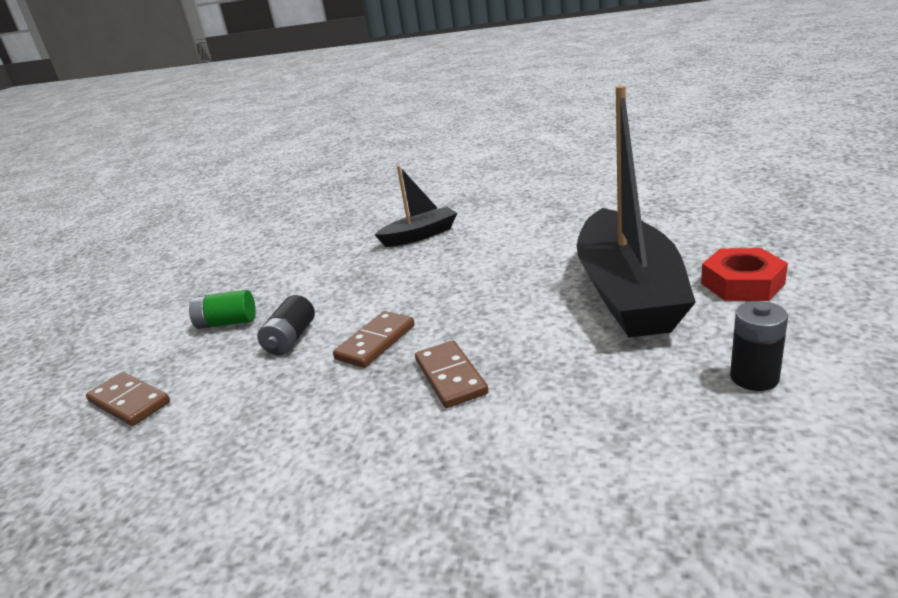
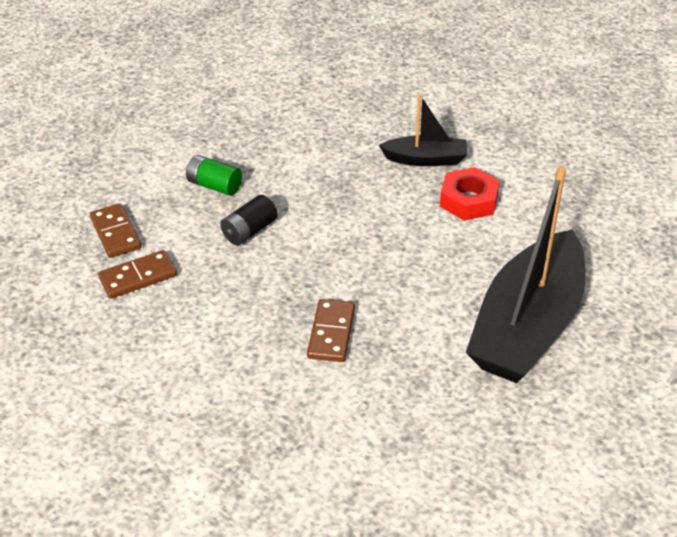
camera: 25 degrees right, 15 degrees up
(375, 342) = (305, 269): brown domino -> brown domino (138, 277)
(742, 283) = (622, 369): red nut -> red nut (468, 200)
(754, 377) = (528, 453): black battery -> none

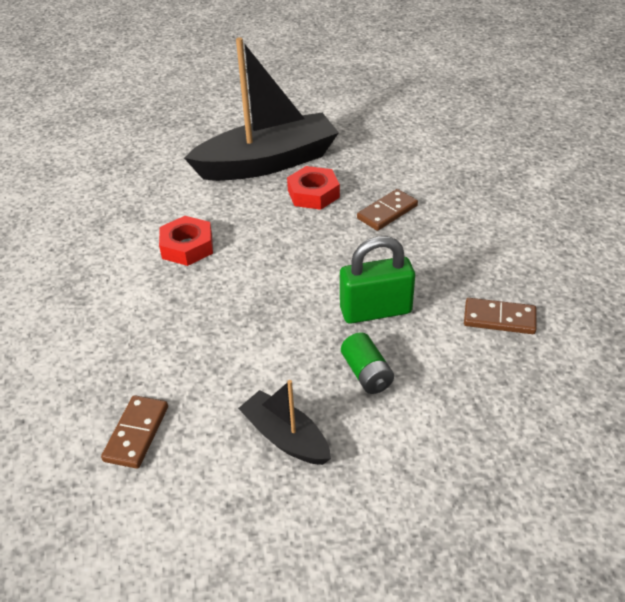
camera: 140 degrees left, 0 degrees up
(116, 233) = (496, 372): brown domino -> brown domino (136, 433)
(249, 231) = (375, 311): black battery -> green padlock
(425, 159) = (166, 296): black boat -> black boat (285, 437)
(430, 313) = (313, 194): none -> red nut

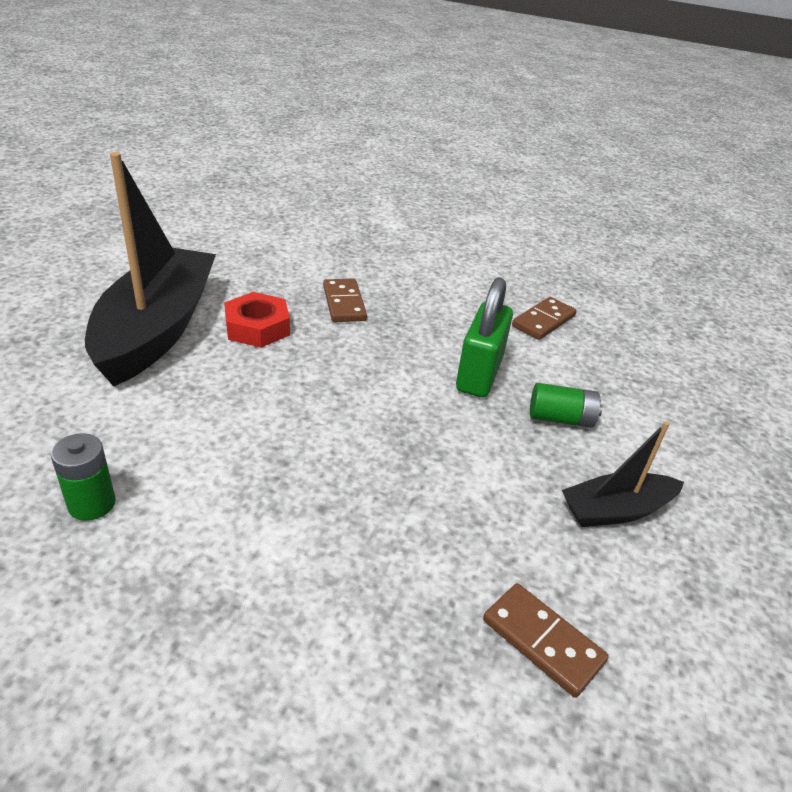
camera: 65 degrees left, 5 degrees down
(114, 224) = (92, 504): none -> green battery
(187, 247) = (233, 454): red nut -> none

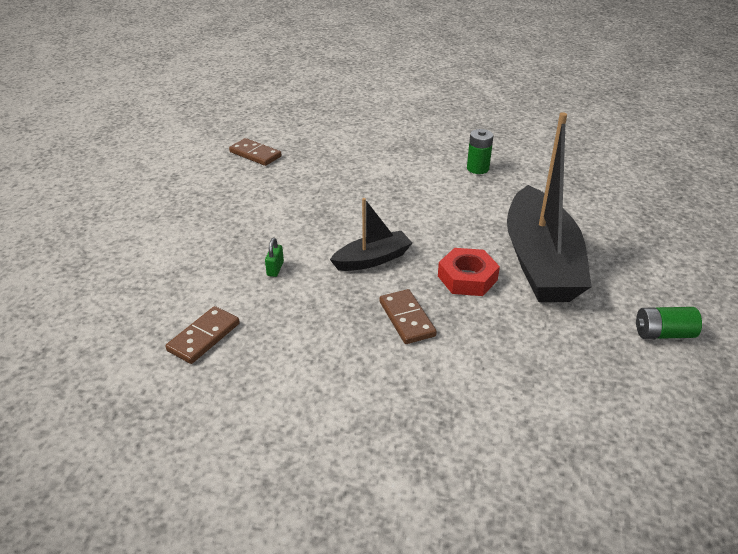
camera: 175 degrees right, 0 degrees up
(479, 374) = (275, 269): green padlock -> green padlock, size x0.42
(561, 418) = (217, 246): green battery -> green battery (663, 333)
(616, 510) = (199, 201): black boat -> black boat (372, 259)

